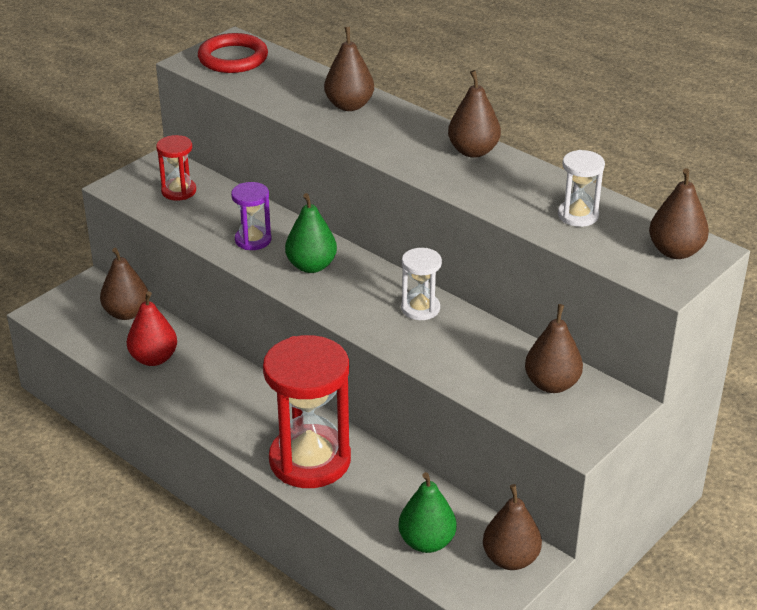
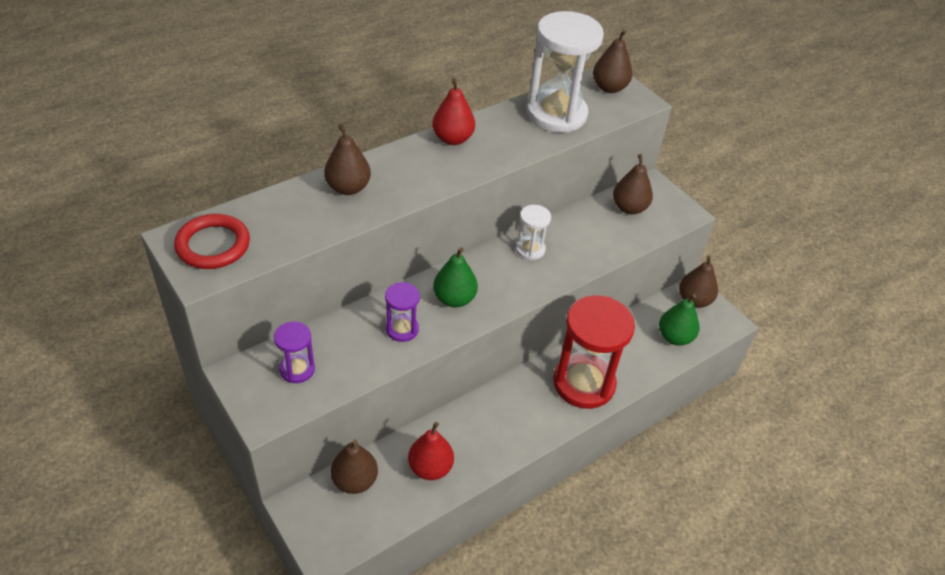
camera: 80 degrees left, 10 degrees up
(179, 191) = (297, 369): red hourglass -> purple hourglass
(473, 151) = (452, 139): brown pear -> red pear
(578, 215) = (556, 114): white hourglass -> white hourglass, size x2.07

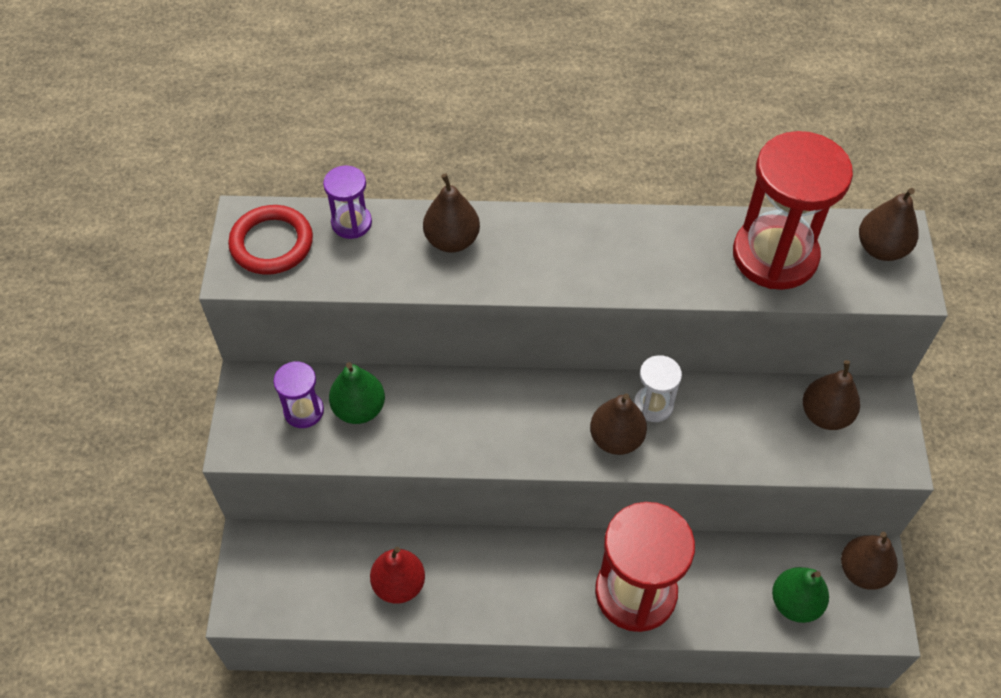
camera: 40 degrees right, 10 degrees up
(355, 481) = (319, 552): brown pear -> brown pear (616, 439)
(402, 329) = (436, 424): purple hourglass -> purple hourglass (351, 223)
(452, 139) = (617, 231): red pear -> none
(454, 299) = (518, 420): green pear -> green pear (359, 409)
(556, 114) = (775, 255): white hourglass -> red hourglass

